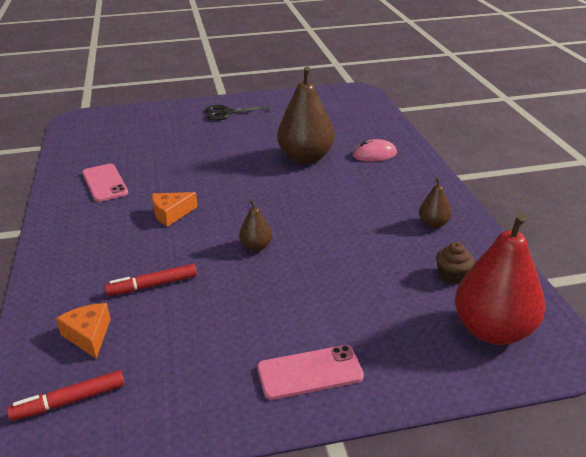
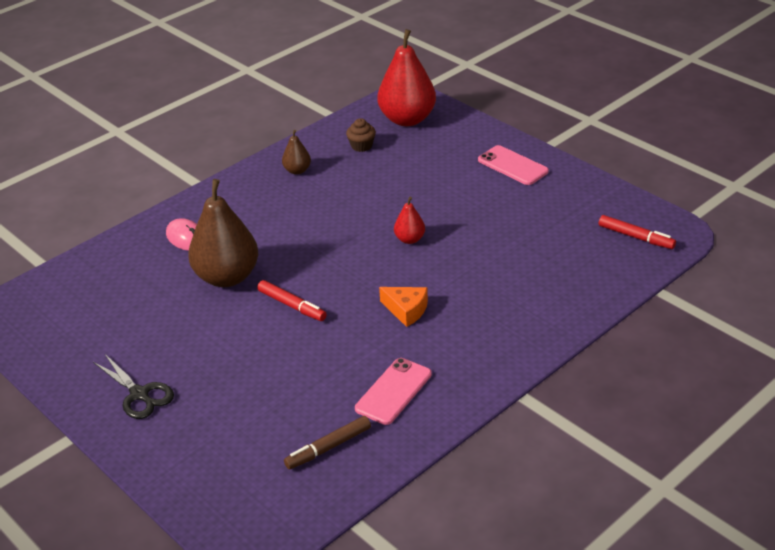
camera: 120 degrees left, 5 degrees up
(88, 335) = (584, 263): orange cheese -> none
(99, 151) = (328, 448): none -> brown marker
(152, 285) = (507, 265): red marker -> red marker (292, 306)
(256, 247) = (409, 239): brown pear -> red pear

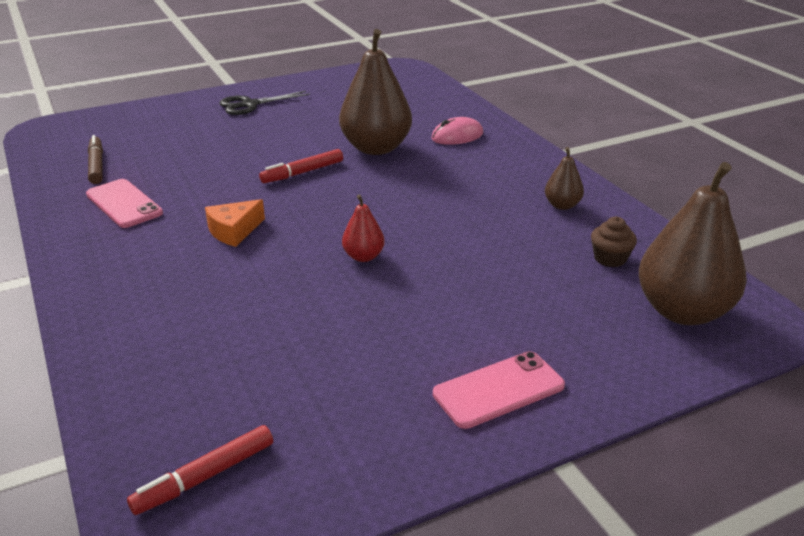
camera: 105 degrees right, 5 degrees down
(407, 119) = (682, 311): red pear -> brown pear

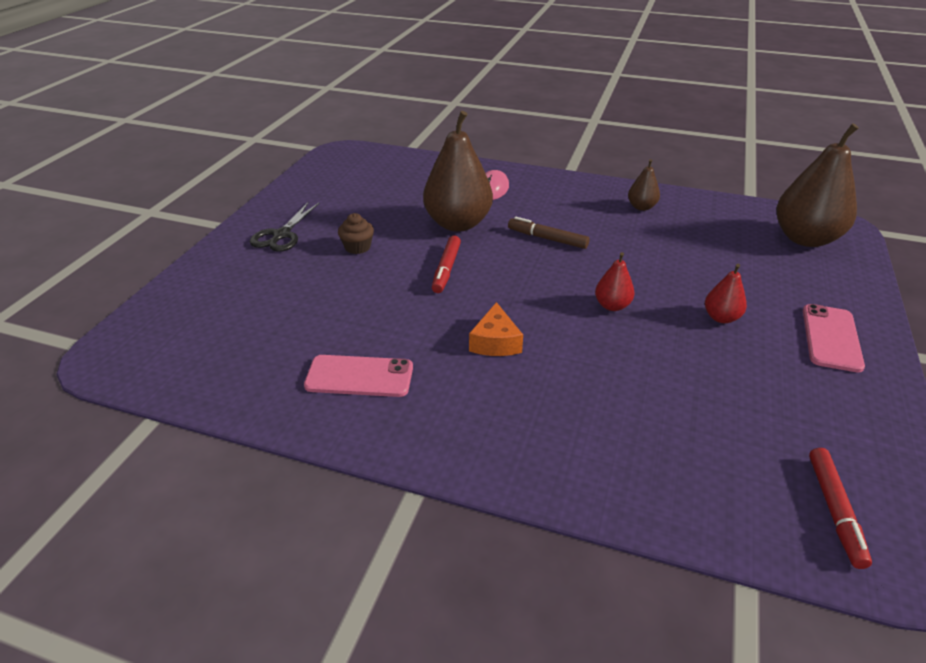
camera: 45 degrees left, 5 degrees up
(96, 165) = (254, 360): brown marker -> brown marker (547, 239)
(432, 315) = (721, 318): none -> red pear
(610, 258) = (724, 227): brown cupcake -> brown cupcake (357, 247)

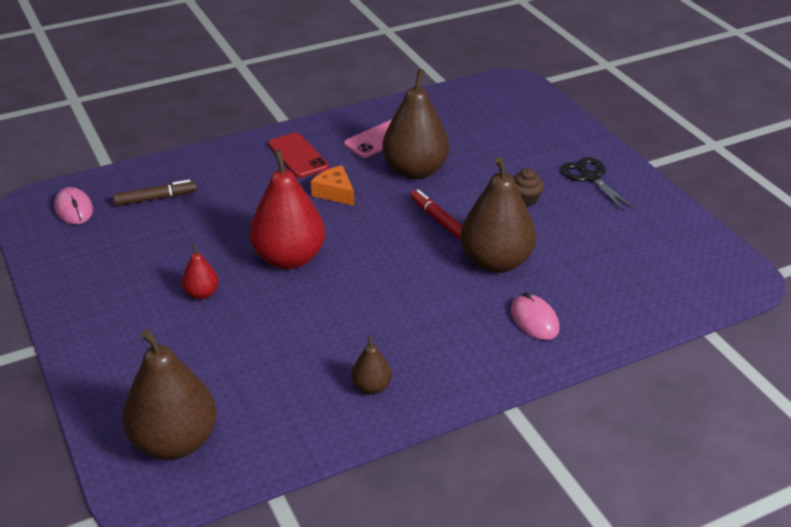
camera: 135 degrees right, 0 degrees up
(390, 319) = (415, 171): none -> brown pear
(474, 413) = (298, 156): none -> red phone
(547, 239) = (407, 291): brown marker -> brown marker (155, 198)
(612, 306) = (289, 258): red pear -> red pear, size x2.13
(831, 338) = (108, 322): pink phone -> none
(834, 511) = (74, 209): red marker -> pink mouse

